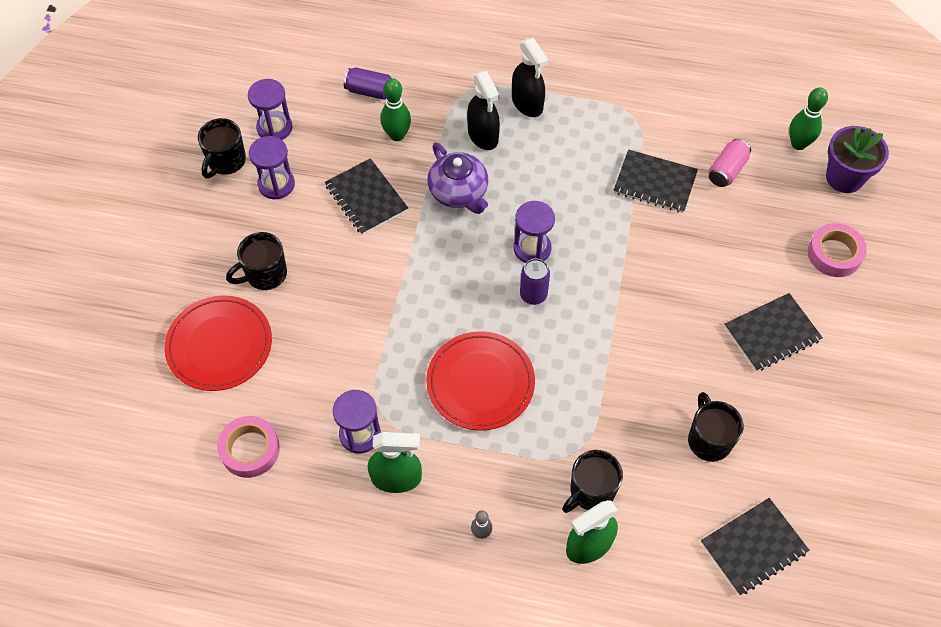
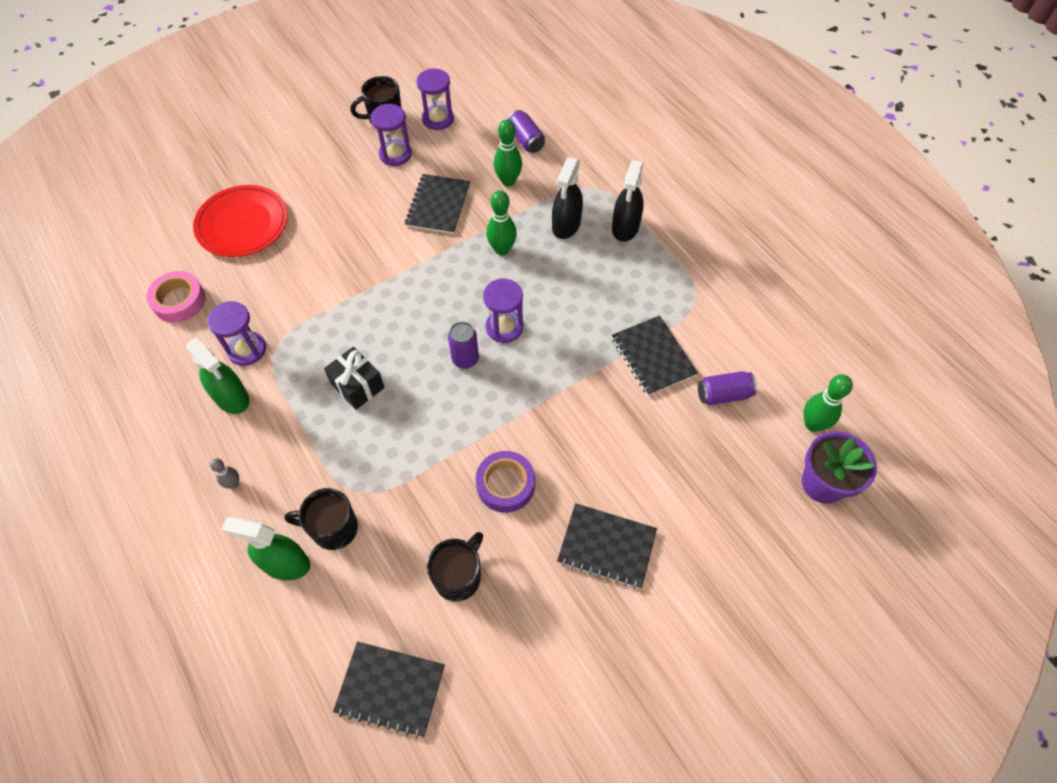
camera: 45 degrees right, 0 degrees up
(265, 274) = (320, 203): black mug -> none
(459, 192) = (502, 249): purple teapot -> green bowling pin
(480, 383) = (357, 385): red plate -> black gift
(665, 354) = (505, 484): none -> purple tape
(727, 170) = (723, 394): pink can -> purple can
(834, 254) = (737, 534): pink tape -> none

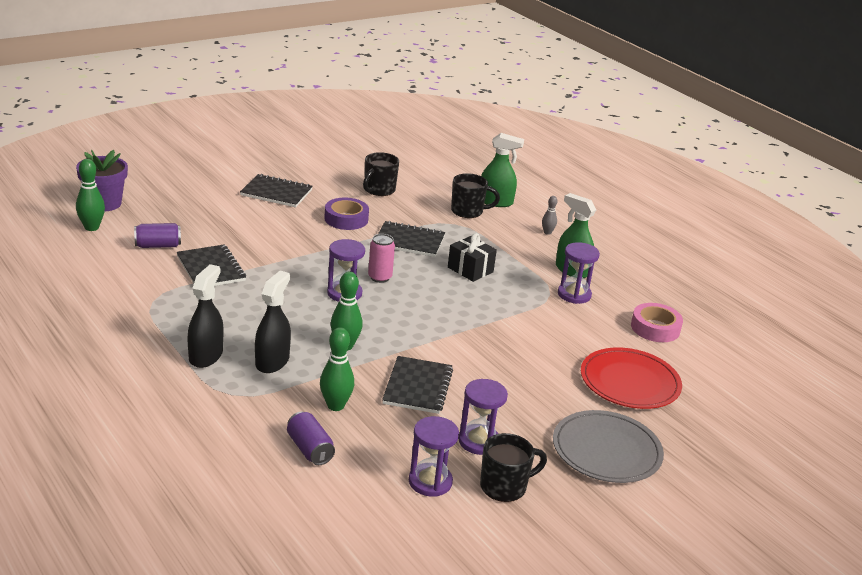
camera: 175 degrees right, 30 degrees down
(295, 152) = (606, 451): none -> grey plate
(390, 689) = (416, 162): black notebook -> black notebook (409, 241)
(465, 359) = (380, 277): purple can -> pink can

